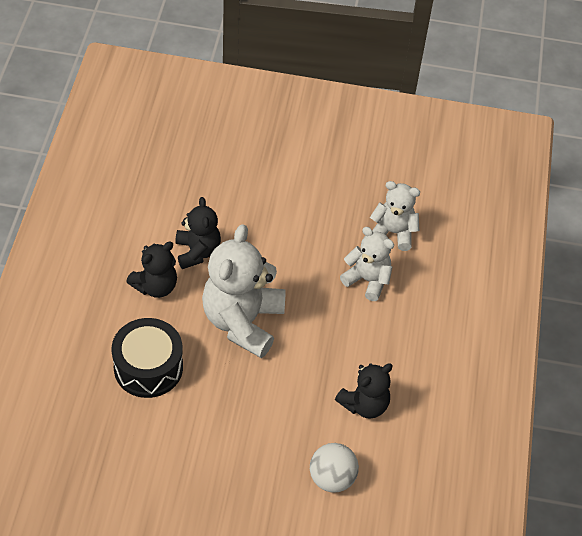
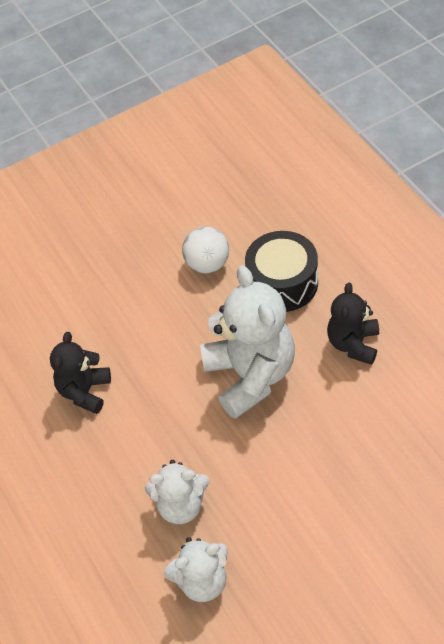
camera: 150 degrees right, 0 degrees up
(197, 252) = (357, 401): black teddy bear -> none
(332, 478) = (63, 319): white ball -> white ball (207, 264)

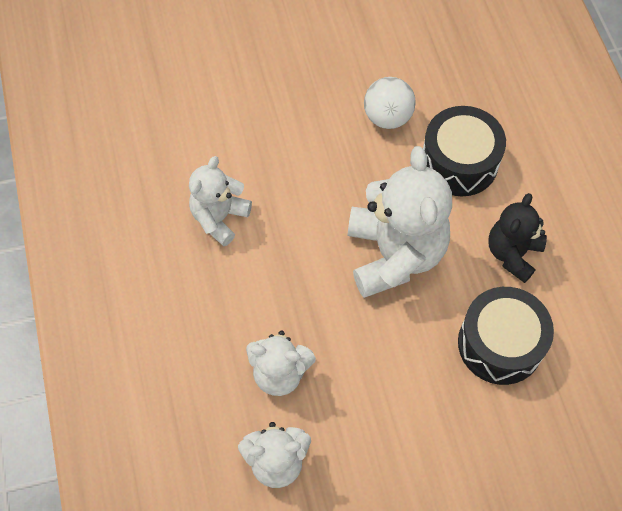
camera: 10 degrees right, 10 degrees up
(84, 391) = (219, 218): black teddy bear -> white teddy bear
(367, 421) = (500, 344): none -> black drum

